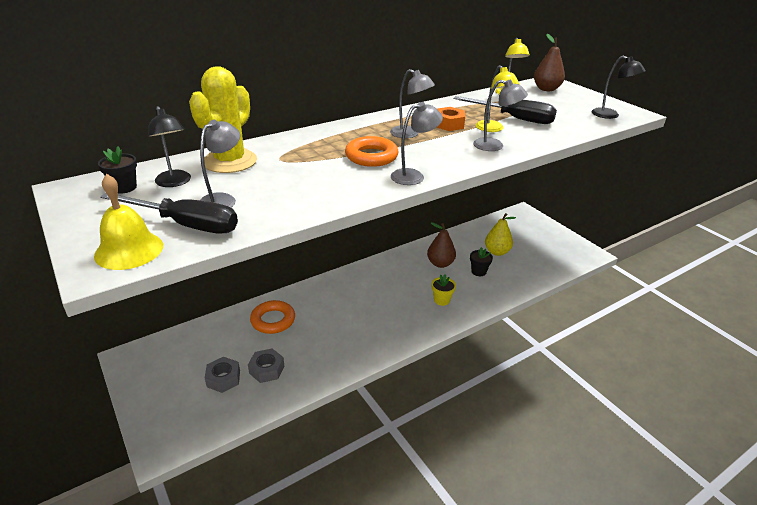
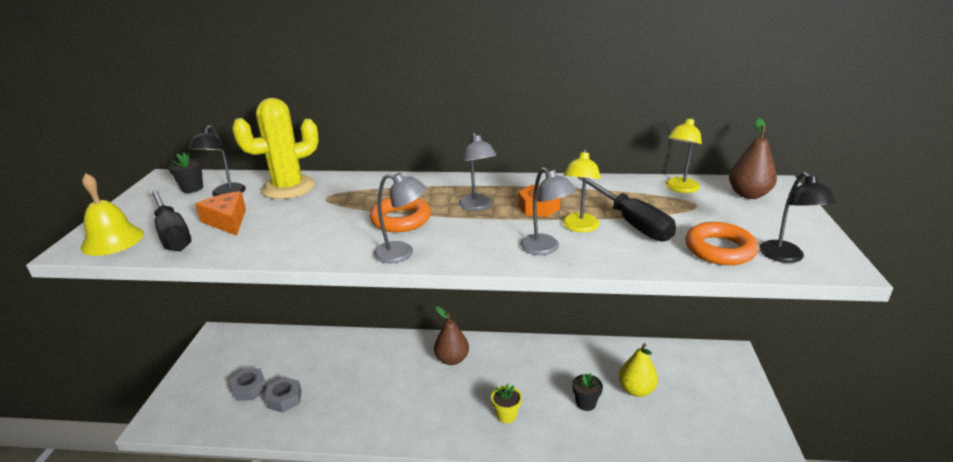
camera: 40 degrees right, 5 degrees down
(223, 200) = (227, 221): grey lamp -> orange cheese
(273, 320) = (338, 355): orange ring -> orange ring (719, 249)
(440, 263) = (552, 373): brown pear -> brown pear (452, 359)

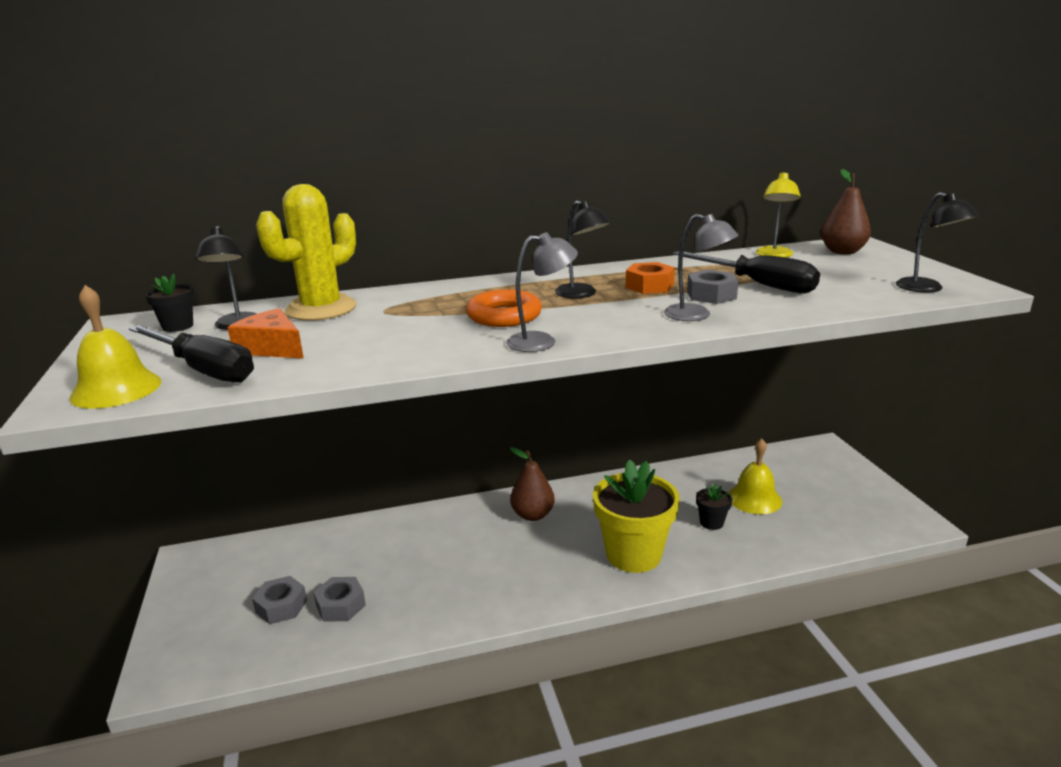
camera: 20 degrees left, 5 degrees down
(477, 206) = (581, 294): grey lamp -> black lamp
(506, 415) = (633, 554): yellow flower pot -> yellow flower pot, size x2.23
(579, 227) = (711, 295): yellow lamp -> grey nut
(636, 390) = (754, 498): yellow pear -> yellow bell
(719, 249) = (863, 292): orange ring -> none

